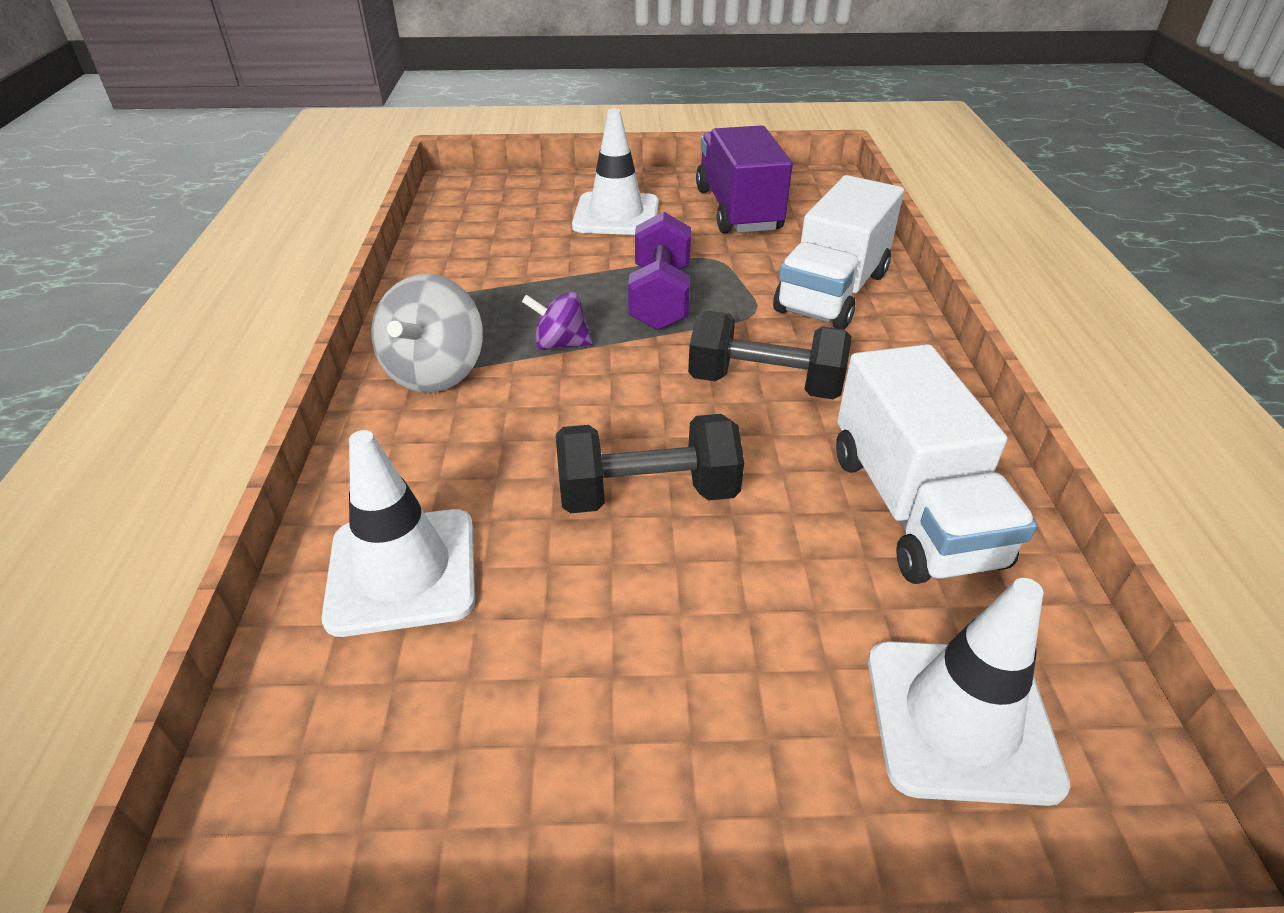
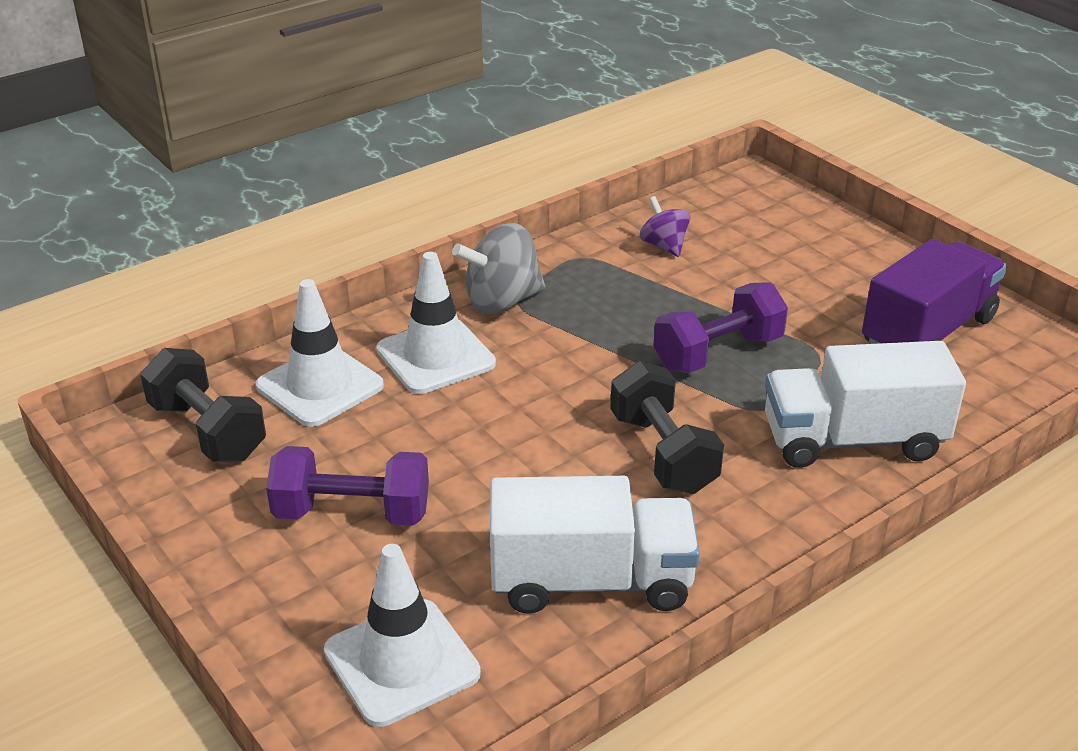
camera: 55 degrees right, 5 degrees down
(560, 344) = (596, 335): purple spinning top -> purple spinning top (664, 246)
(616, 215) = (818, 273): white traffic cone -> white traffic cone (435, 356)
(647, 494) = (476, 448): black dumbbell -> black dumbbell (207, 431)
(665, 647) = (352, 513): none -> purple dumbbell
(912, 508) = (591, 581): white truck -> white truck turned 135 degrees counterclockwise

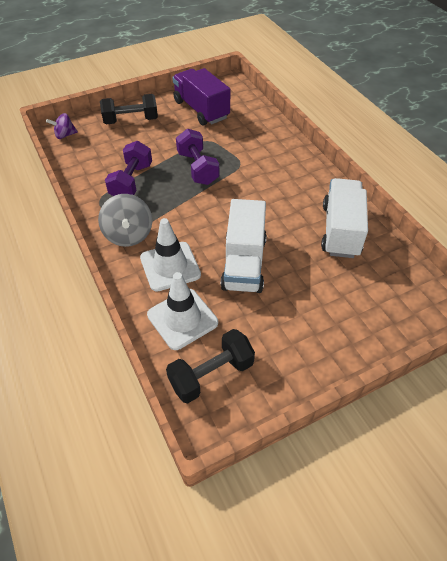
camera: 80 degrees left, 15 degrees up
(352, 513) = (290, 309): purple dumbbell -> purple dumbbell (131, 182)
(402, 662) = (386, 296): white traffic cone -> none
(662, 453) = (264, 197): black dumbbell -> black dumbbell (131, 120)
(664, 246) = (103, 169): purple spinning top -> purple spinning top (65, 135)
(852, 440) = (265, 144): white truck -> white truck (244, 263)

